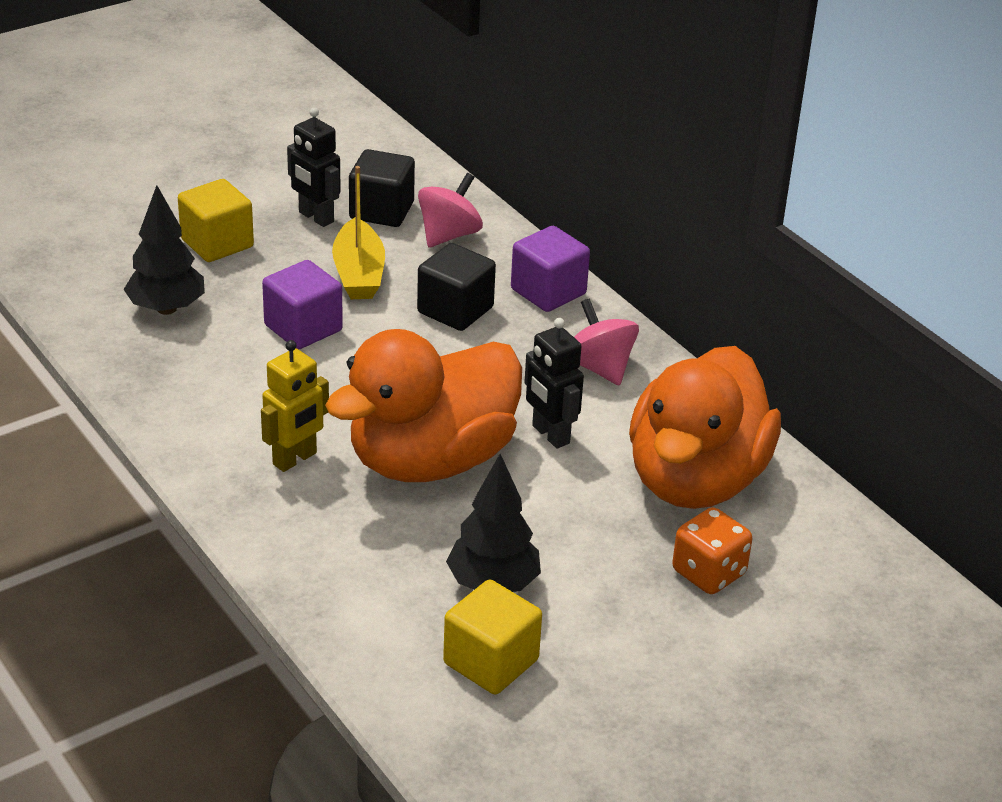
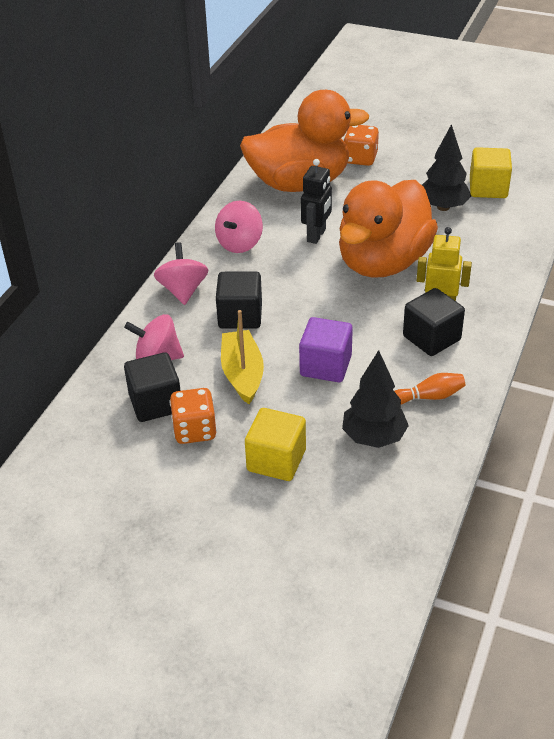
camera: 120 degrees left, 5 degrees up
(169, 370) = (429, 397): none -> orange bowling pin
(250, 421) = (431, 338): none -> black cube
(315, 217) = (194, 430): black robot -> orange dice
(359, 273) = (242, 374): yellow boat -> yellow boat turned 60 degrees counterclockwise
(431, 460) = (383, 262): orange duck -> orange duck turned 105 degrees clockwise
(548, 292) = (183, 290): purple cube -> pink spinning top

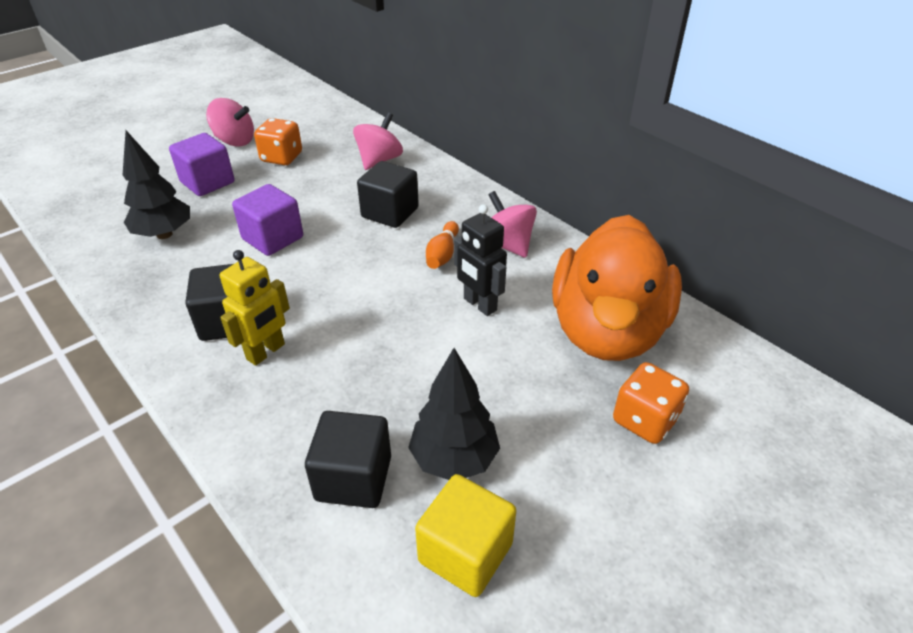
camera: 115 degrees right, 0 degrees up
(155, 403) = (329, 149): black cube -> black cube (353, 478)
(183, 290) = (457, 192): pink spinning top -> pink spinning top (235, 141)
(242, 374) = (315, 193): yellow boat -> none
(276, 460) = (207, 182): yellow cube -> purple cube
(383, 262) = (383, 339): orange duck -> none
(429, 397) = (162, 284): orange bowling pin -> orange bowling pin (442, 254)

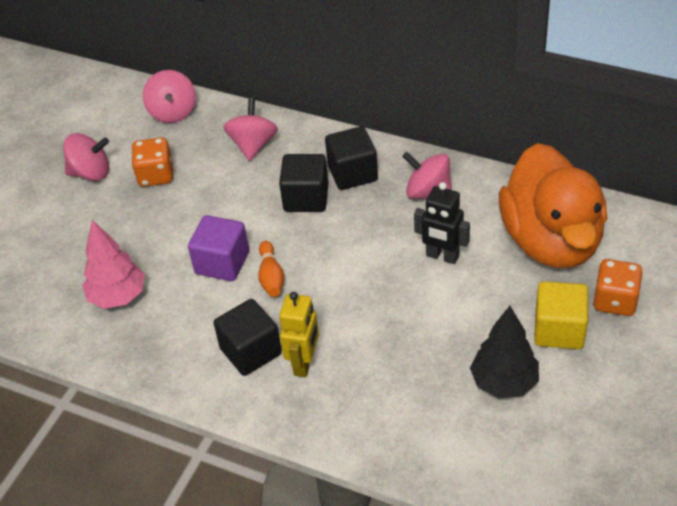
camera: 20 degrees left, 5 degrees up
(164, 234) = (118, 297): black tree -> pink tree
(207, 182) = (107, 229): purple cube -> none
(336, 120) = (173, 112): none -> pink spinning top
(353, 478) = (445, 425): black cube -> black cube (352, 173)
(442, 254) = (381, 222): orange bowling pin -> orange bowling pin (271, 277)
(465, 552) = (551, 438): yellow cube -> yellow cube (559, 330)

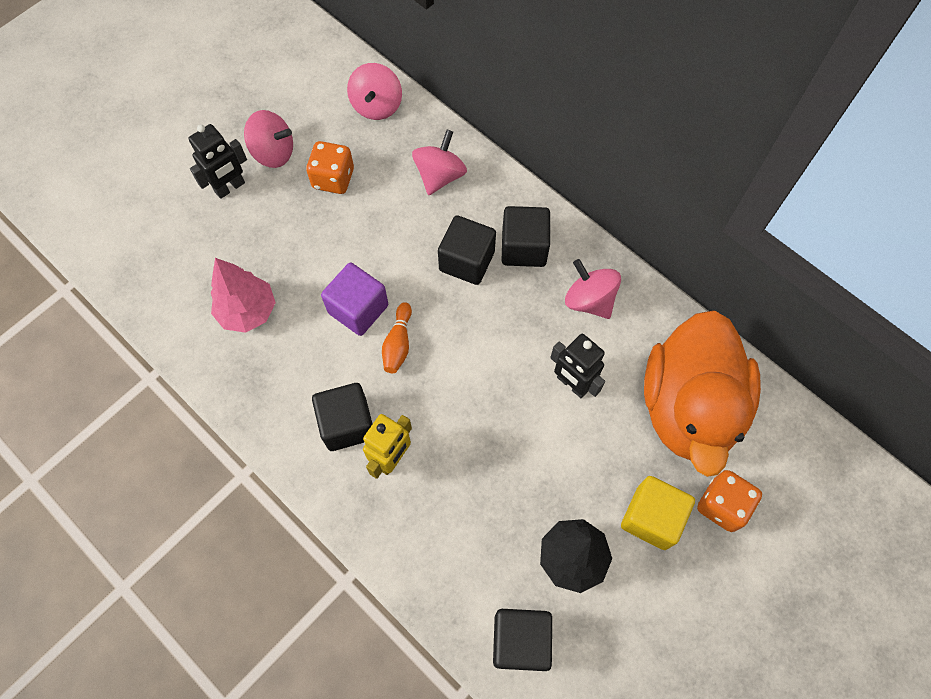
camera: 15 degrees right, 20 degrees up
(60, 210) = (230, 187): none -> black robot
(487, 461) = (520, 641): none -> black cube

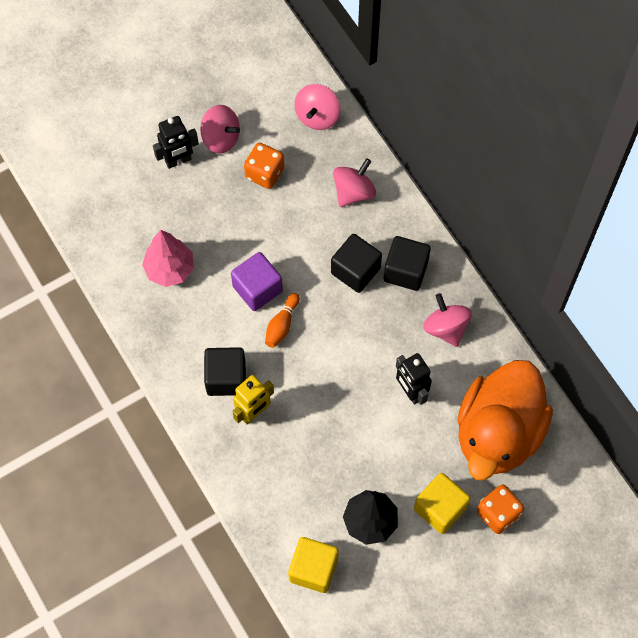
camera: 15 degrees right, 0 degrees up
(520, 641) = (313, 569): black cube -> yellow cube

